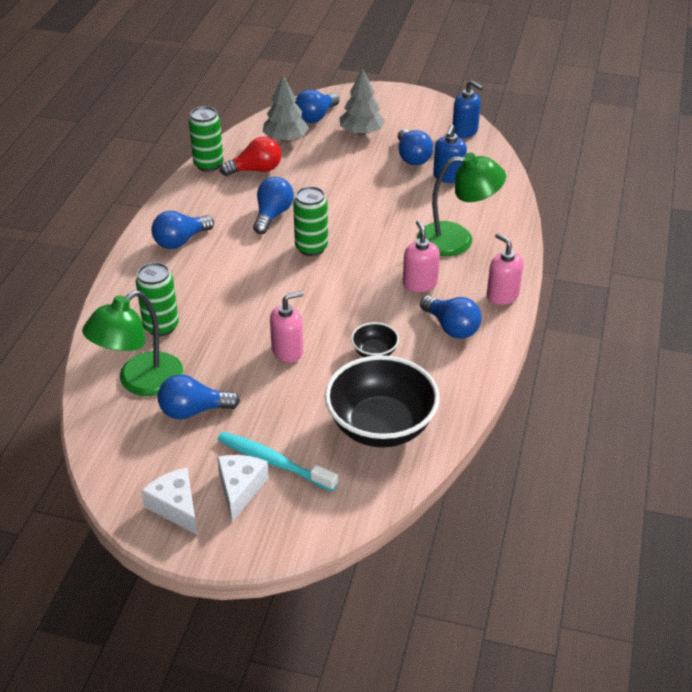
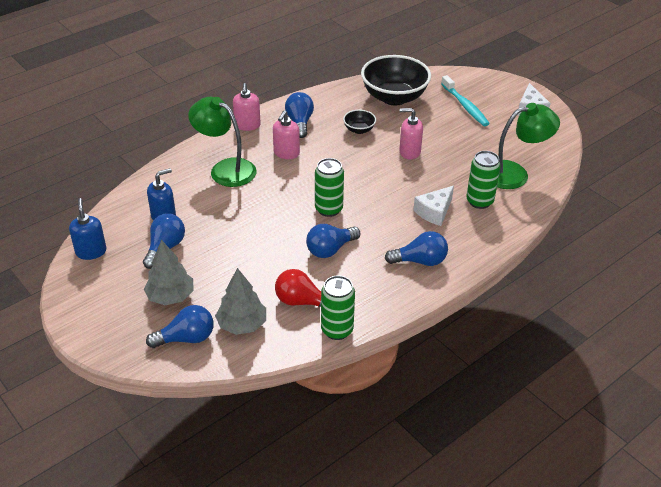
camera: 145 degrees left, 0 degrees up
(193, 411) = (492, 145): blue light bulb -> none
(240, 489) = (491, 103): white cheese -> white cheese (434, 212)

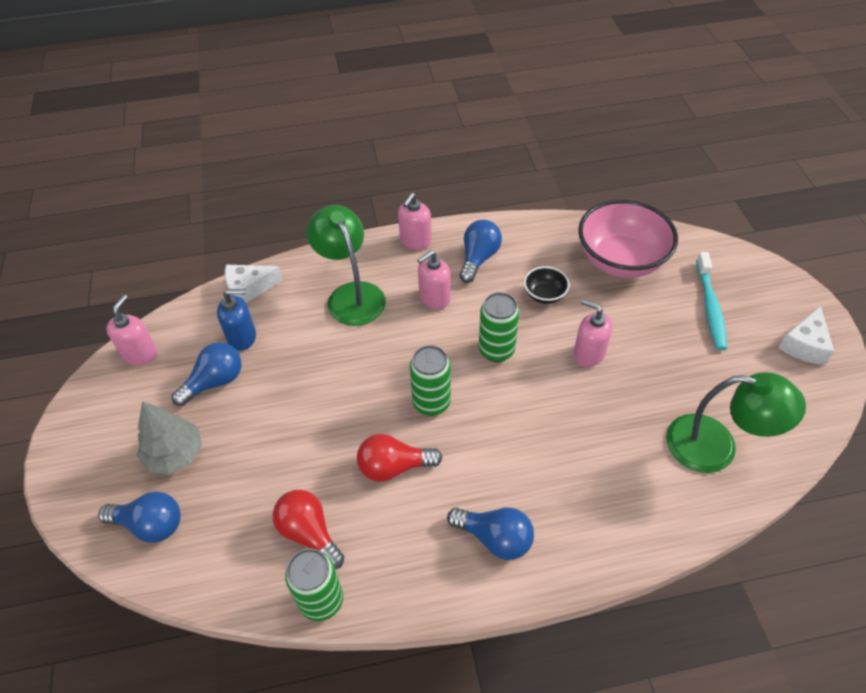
camera: 30 degrees right, 10 degrees up
(91, 251) = (140, 354): blue soap dispenser -> pink soap dispenser
(242, 324) = (221, 535): grey tree -> none
(330, 249) = (394, 467): blue light bulb -> red light bulb
(394, 97) = (620, 260): black bowl -> pink bowl
(434, 212) = (563, 464): white cheese -> white cheese (249, 289)
(479, 201) = (636, 473): green can -> green can (496, 350)

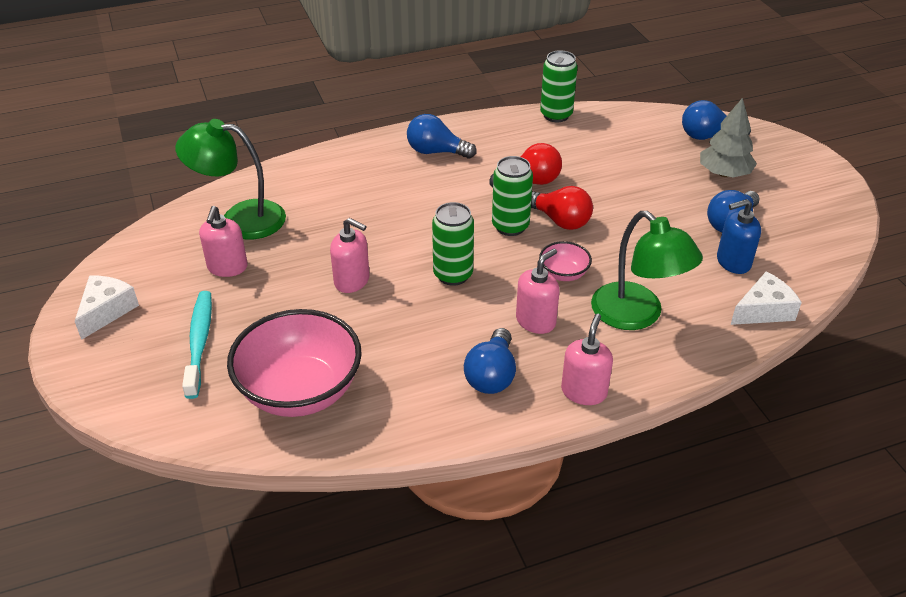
camera: 170 degrees right, 10 degrees down
(140, 354) = (827, 238): pink soap dispenser -> pink soap dispenser (227, 267)
(309, 533) = (582, 142): red light bulb -> red light bulb (560, 220)
(397, 341) = (563, 274): none -> pink bowl
(544, 295) = (402, 337): black bowl -> none

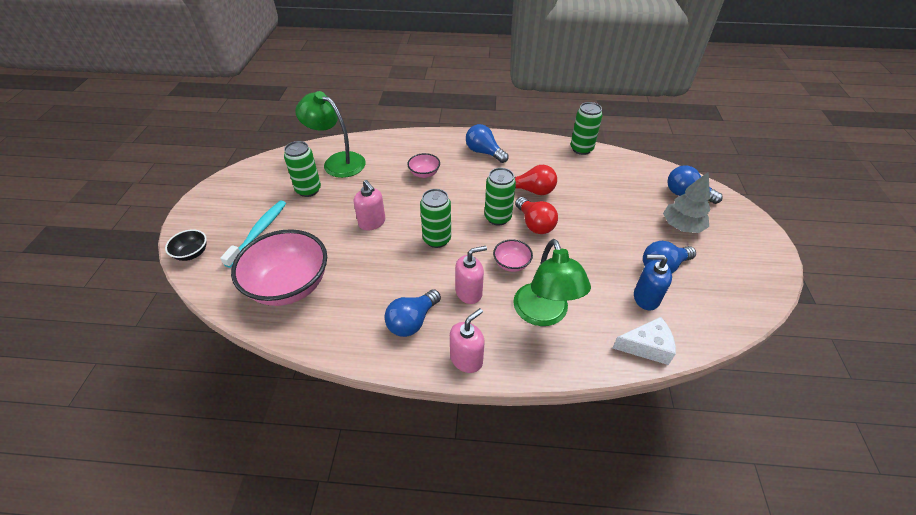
camera: 25 degrees right, 5 degrees up
(106, 311) = (227, 195): white cheese -> none
(121, 400) = (192, 253): none -> black bowl
(227, 267) = (308, 190): pink soap dispenser -> green can
(376, 200) = (424, 173): none -> pink bowl

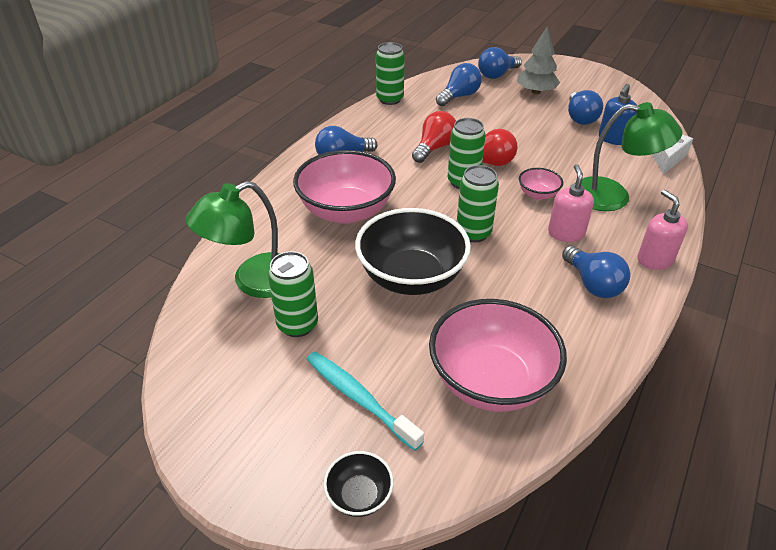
camera: 65 degrees left, 5 degrees down
(372, 222) = (411, 277): pink soap dispenser -> black bowl
(424, 173) = (346, 211): pink bowl -> pink bowl, size x2.20
(623, 182) = (459, 96): none -> blue light bulb

